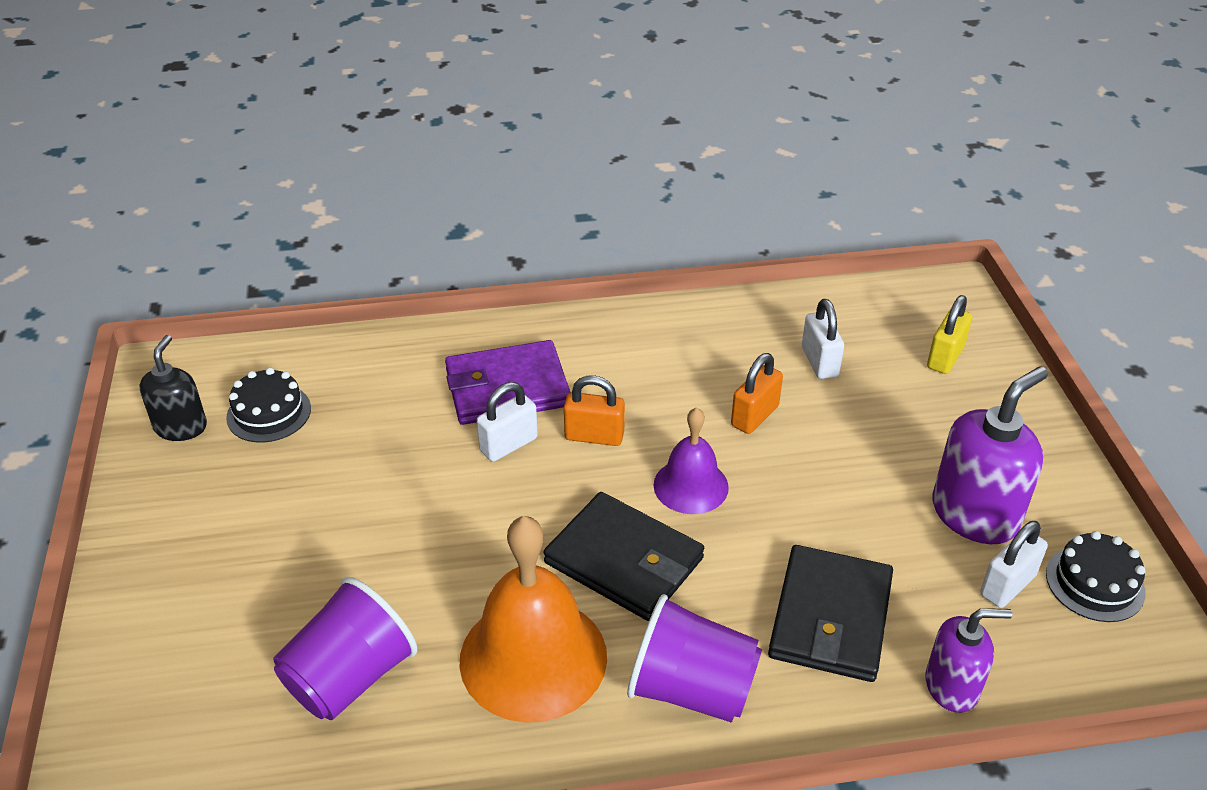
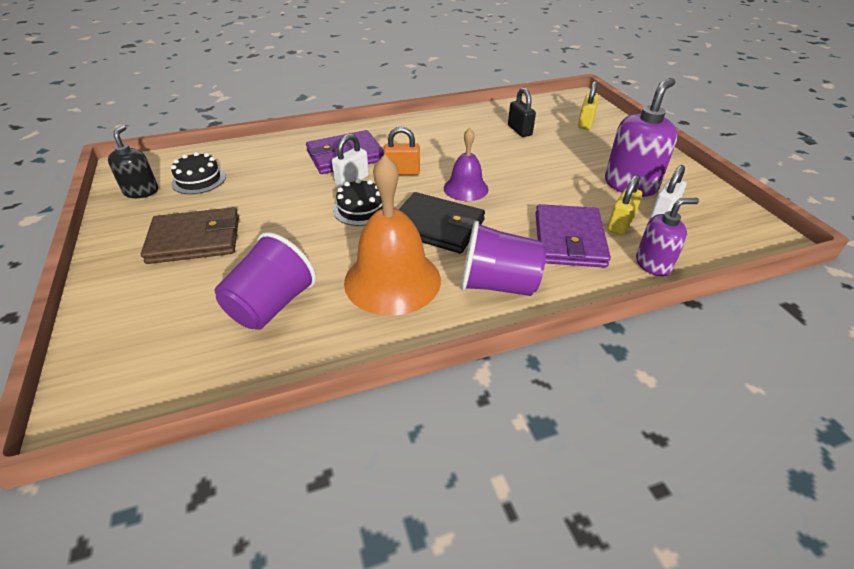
camera: 10 degrees left, 0 degrees up
(253, 536) = (195, 239): none -> brown wallet
(754, 416) = (492, 155): orange padlock -> none
(819, 362) = (519, 130): white padlock -> black padlock
(830, 618) = (569, 240): black wallet -> purple wallet
(926, 598) = (620, 224): none -> yellow padlock
(1095, 583) = (709, 208): black cake -> black cake (361, 209)

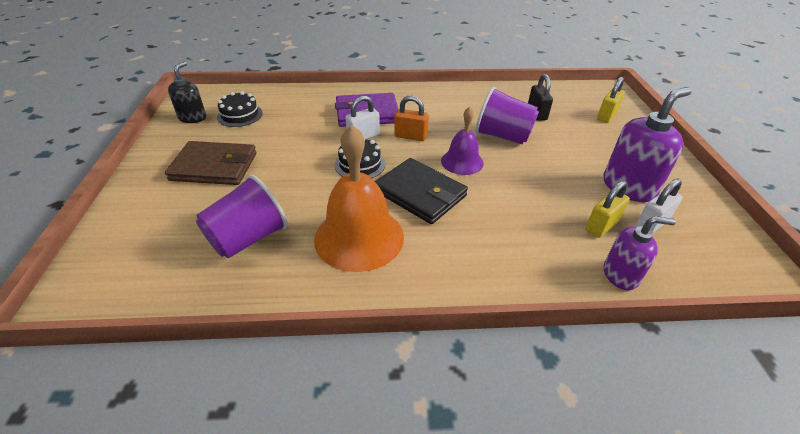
camera: 15 degrees right, 0 degrees up
(498, 284) = (453, 262): purple cup -> purple cup (502, 136)
(569, 240) = (542, 231): purple wallet -> none

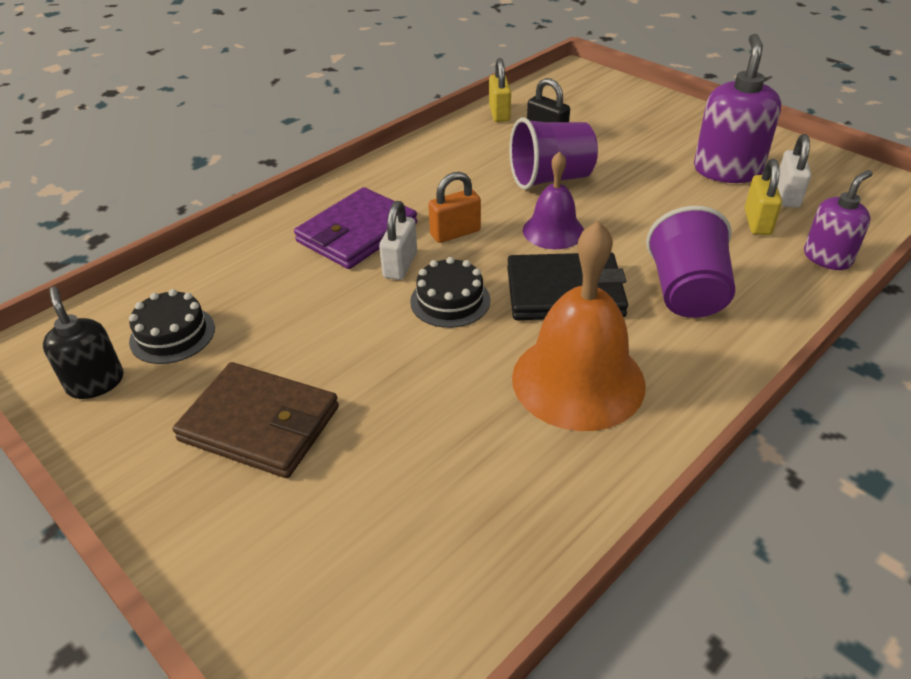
camera: 40 degrees left, 0 degrees up
(214, 166) = (260, 424): brown wallet -> brown wallet turned 60 degrees clockwise
(248, 238) = (461, 472): purple cup -> purple cup (686, 293)
(606, 116) = (613, 104): yellow padlock -> yellow padlock (499, 113)

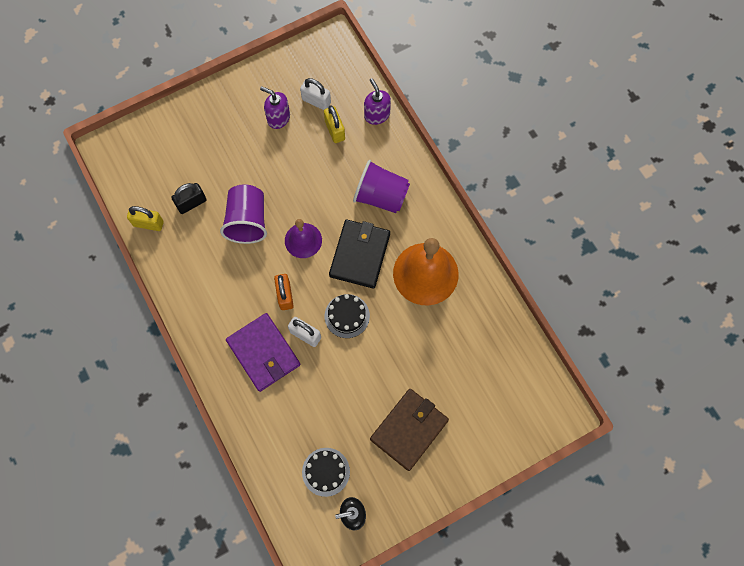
camera: 75 degrees left, 30 degrees up
(727, 170) = (278, 118): purple soap dispenser -> purple soap dispenser, size x0.62
(757, 222) = (335, 130): yellow padlock -> yellow padlock turned 45 degrees clockwise

